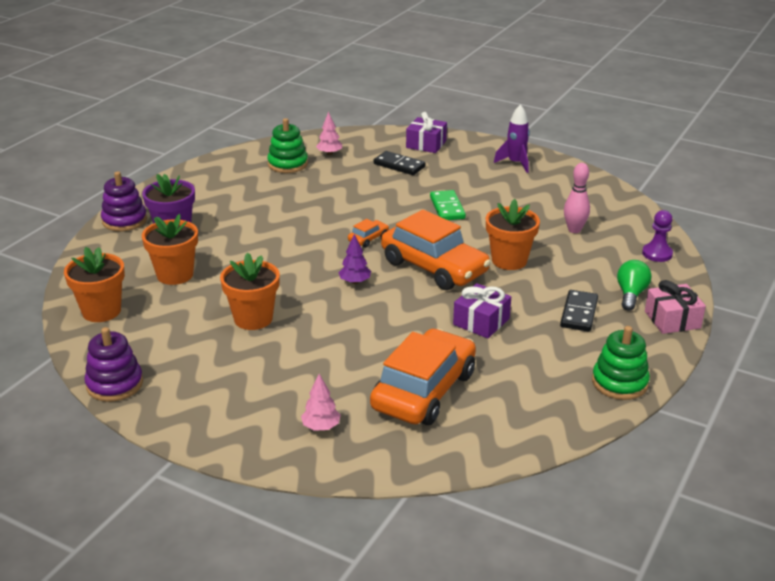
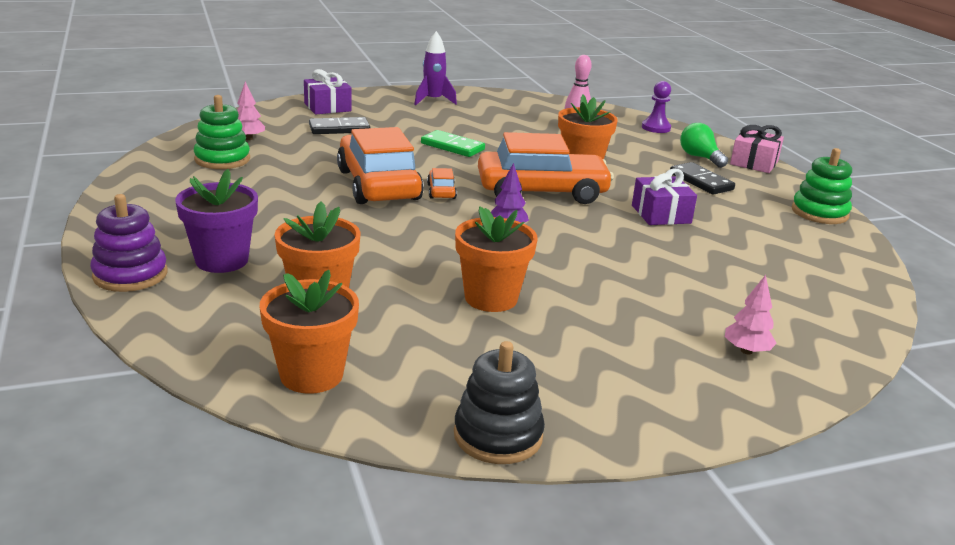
camera: 50 degrees left, 5 degrees down
(115, 384) = (498, 435): purple stacking toy -> black stacking toy
(424, 391) = (741, 280): orange car -> orange car (378, 185)

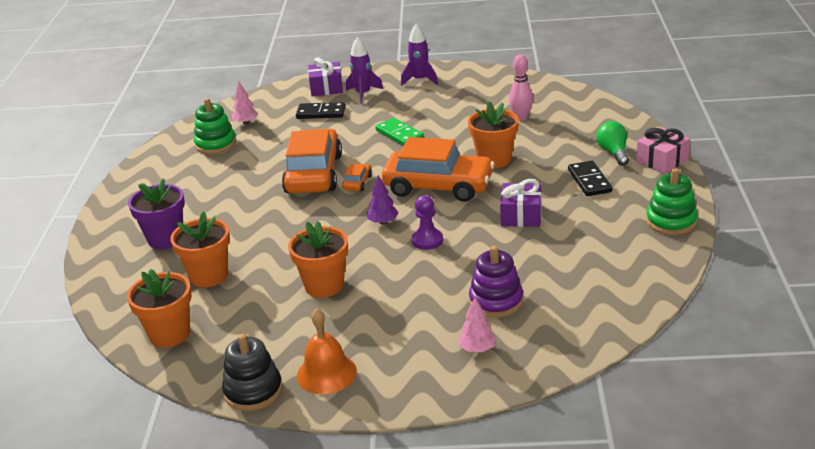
camera: 25 degrees right, 5 degrees up
(130, 275) = (104, 246): purple stacking toy -> purple stacking toy (496, 301)
(377, 112) = (363, 94): none -> purple rocket
(583, 400) = (326, 373): none -> orange bell
(656, 128) = (602, 115): purple pawn -> purple pawn (427, 240)

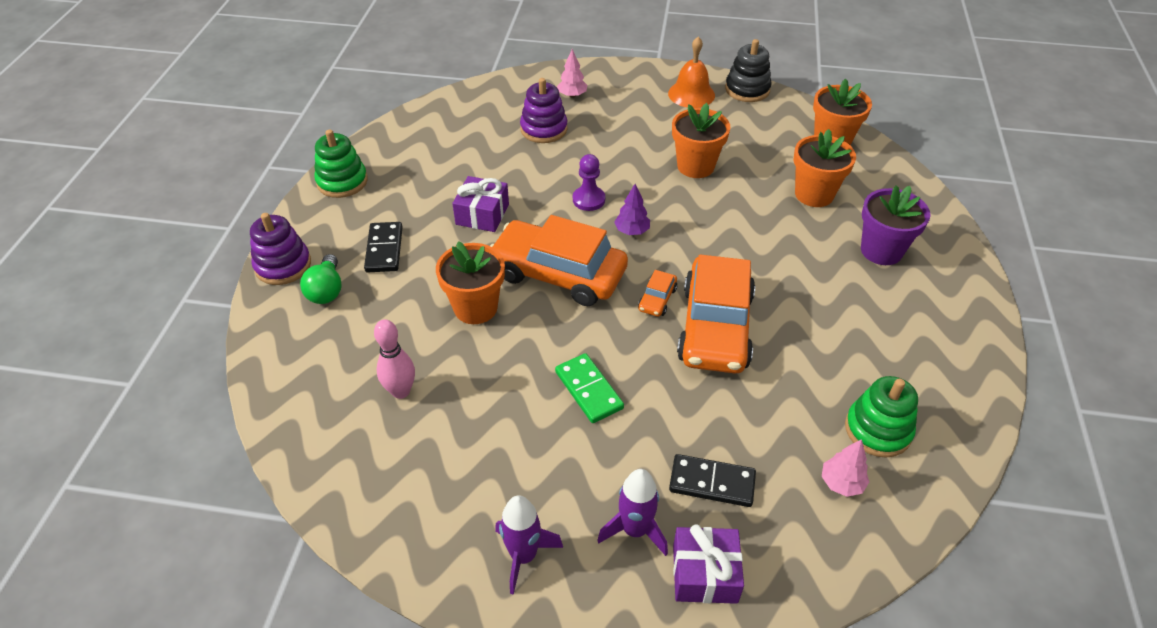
camera: 175 degrees left, 15 degrees up
(662, 160) = (283, 265): pink gift -> purple stacking toy

